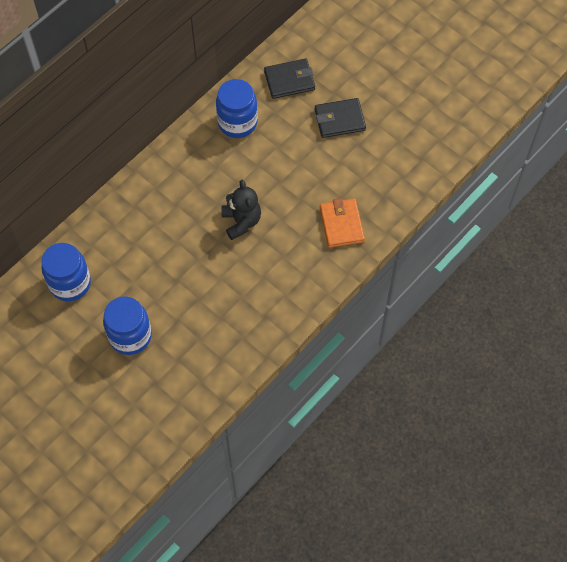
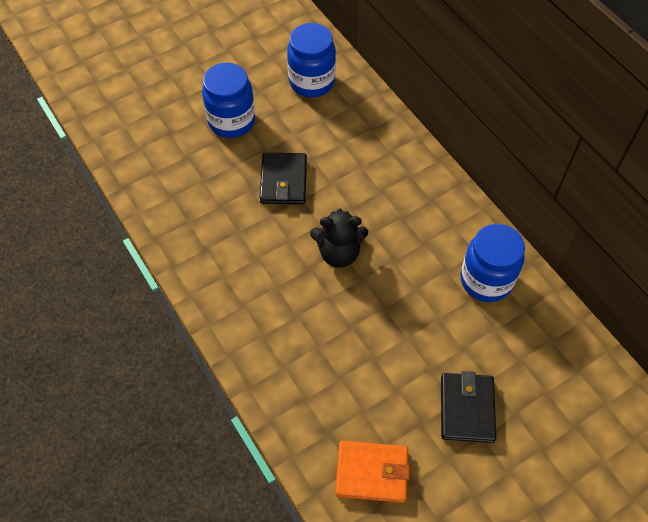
camera: 105 degrees right, 5 degrees down
(289, 80) = (545, 359): black wallet -> black wallet (283, 181)
(341, 224) = (300, 366): orange wallet -> orange wallet (371, 473)

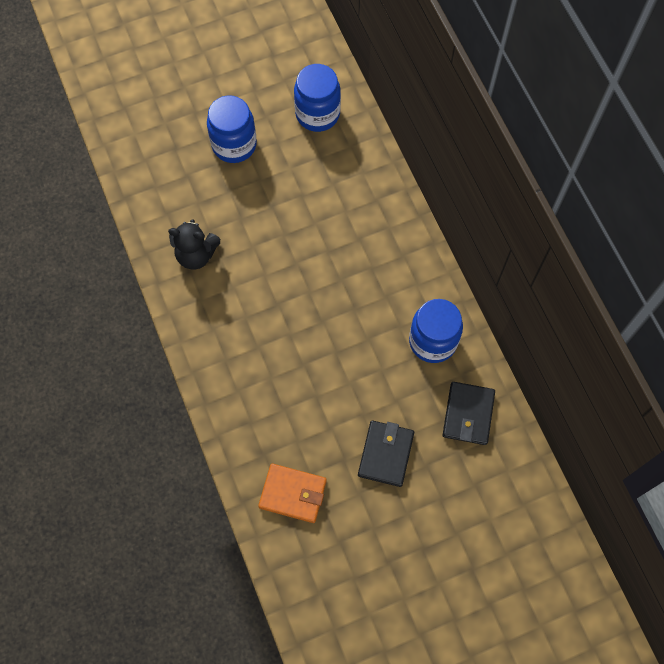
camera: 10 degrees right, 10 degrees up
(283, 181) = (271, 214): black wallet -> black wallet (468, 414)
(339, 253) = (306, 293): black teddy bear -> black teddy bear (196, 254)

